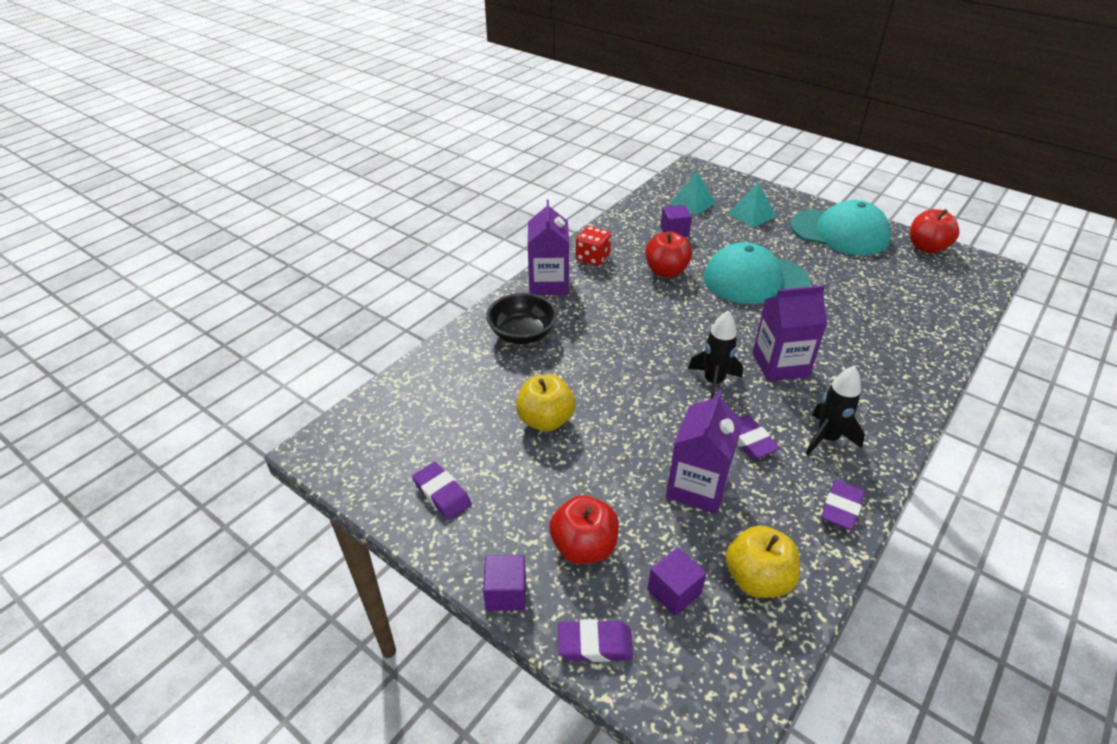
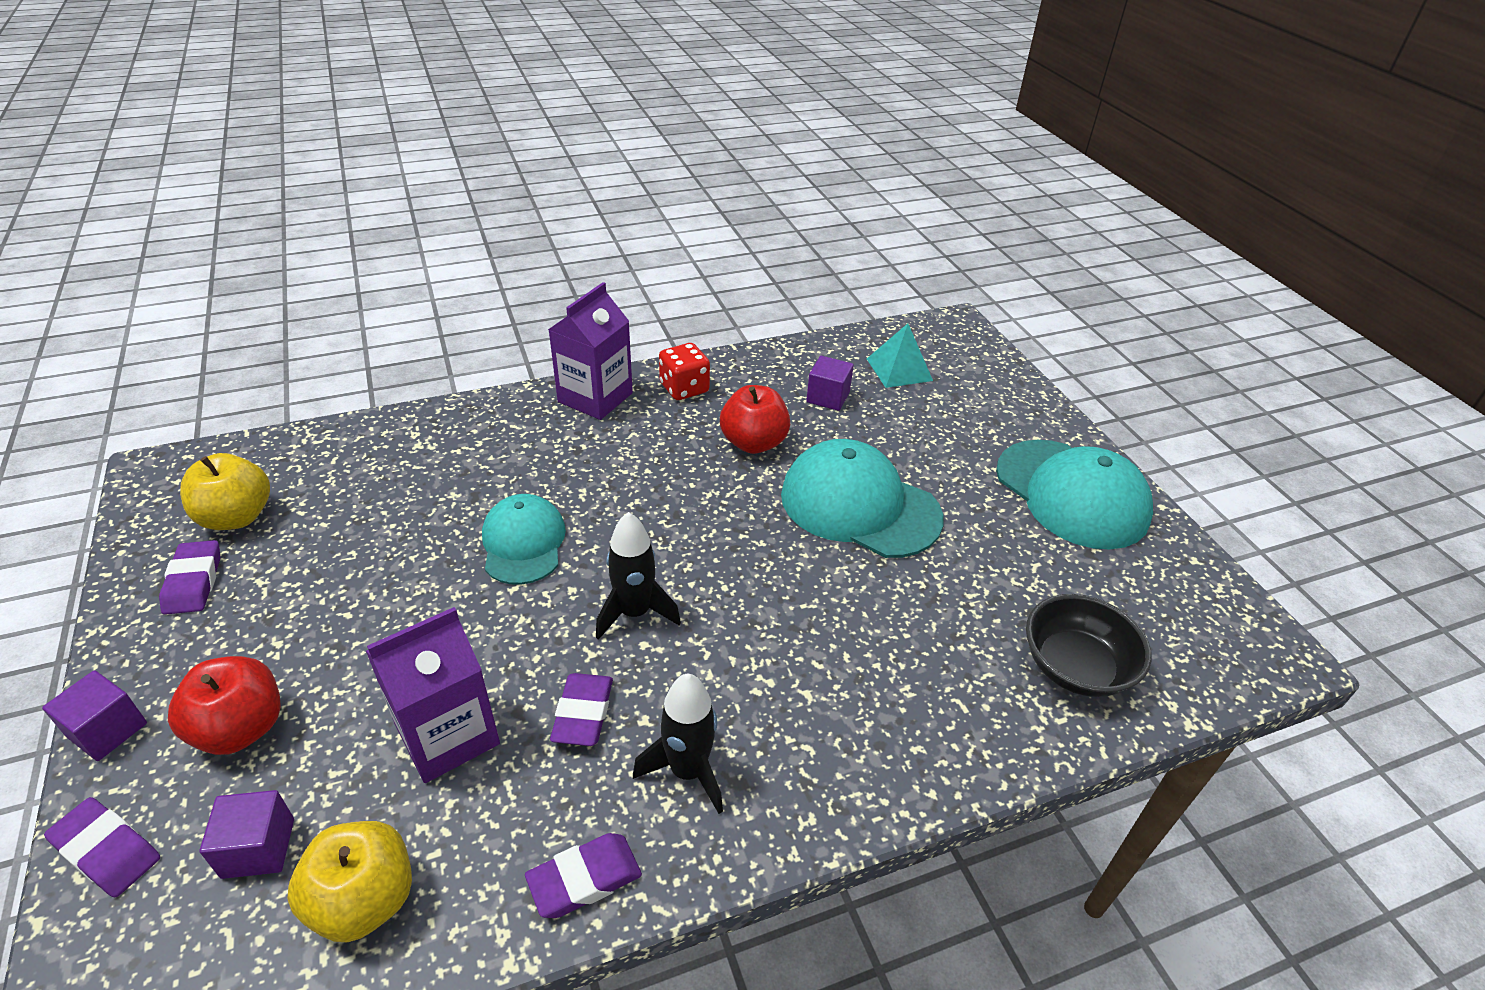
camera: 30 degrees right, 0 degrees up
(522, 334) = (493, 444): black bowl -> black bowl (1075, 667)
(545, 420) = (391, 556): yellow apple -> yellow apple (237, 517)
(611, 377) = (523, 543): none -> turquoise cap
(751, 214) = (965, 416): turquoise pyramid -> none
(780, 365) = (751, 635): purple carton -> none
(926, 248) = (1194, 576): red apple -> none

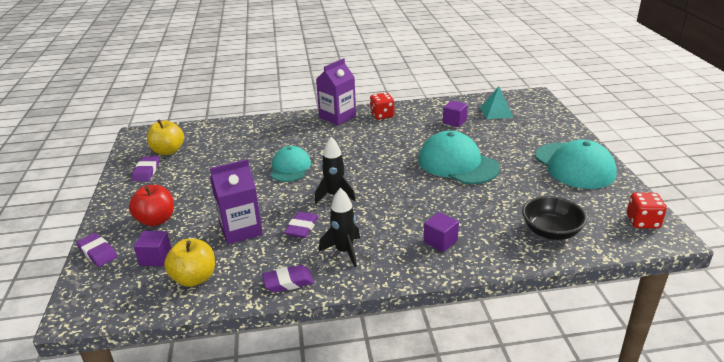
camera: 15 degrees right, 10 degrees down
(107, 730) = (104, 216): purple cube -> purple cube (440, 241)
(753, 443) = (410, 137): red apple -> none
(1226, 623) = (642, 222): none -> red dice

